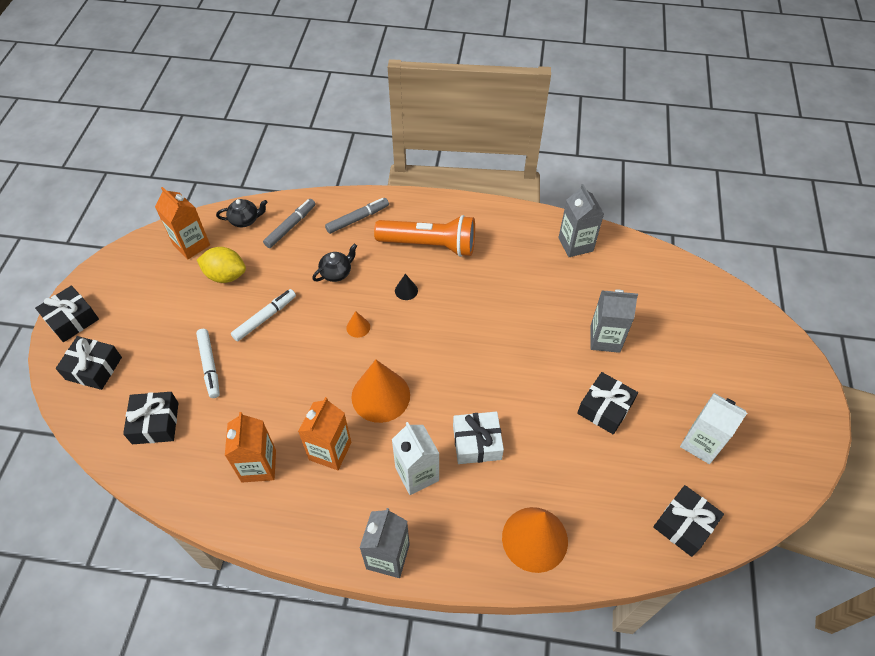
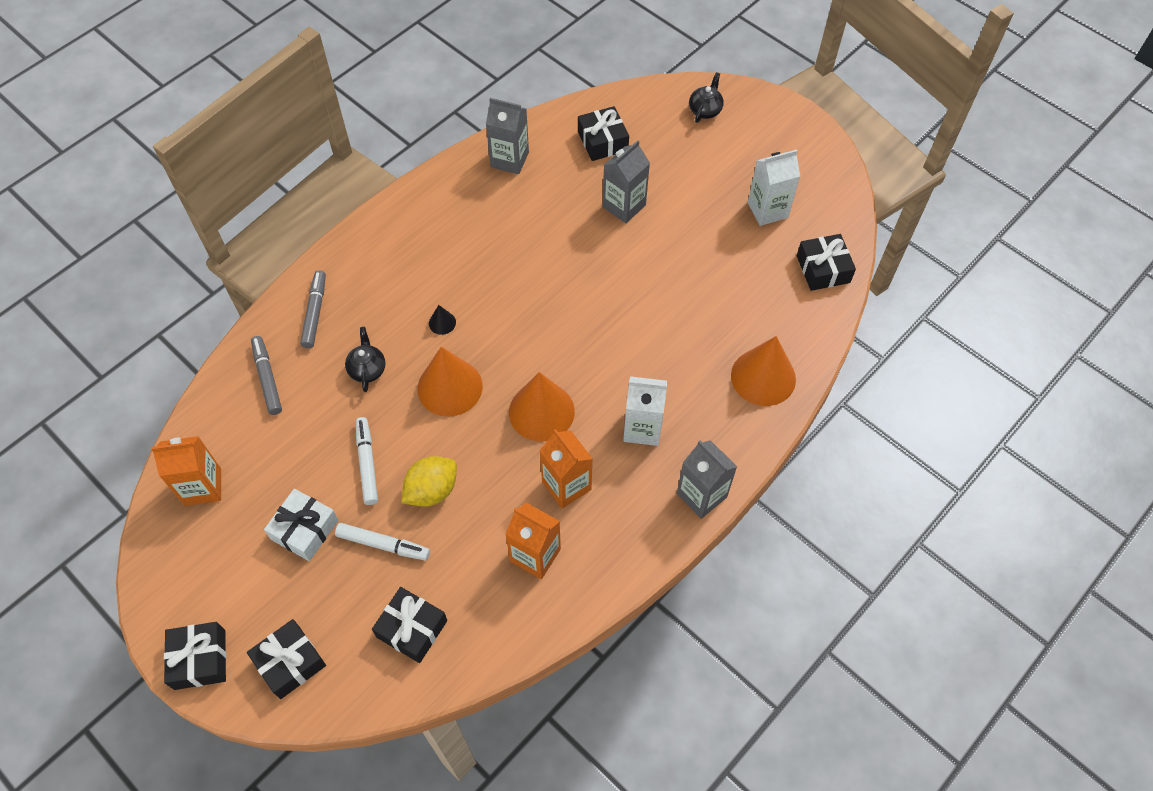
camera: 55 degrees left, 5 degrees up
(226, 275) = (278, 473): yellow lemon -> yellow lemon (432, 490)
(245, 220) = (217, 416): black teapot -> black teapot (705, 110)
(358, 327) = (450, 387): orange cone -> orange cone, size x2.31
(429, 245) = (405, 271): orange flashlight -> none
(477, 442) = (647, 364): white gift -> white gift (304, 529)
(605, 408) = (688, 251): black gift -> black gift (602, 141)

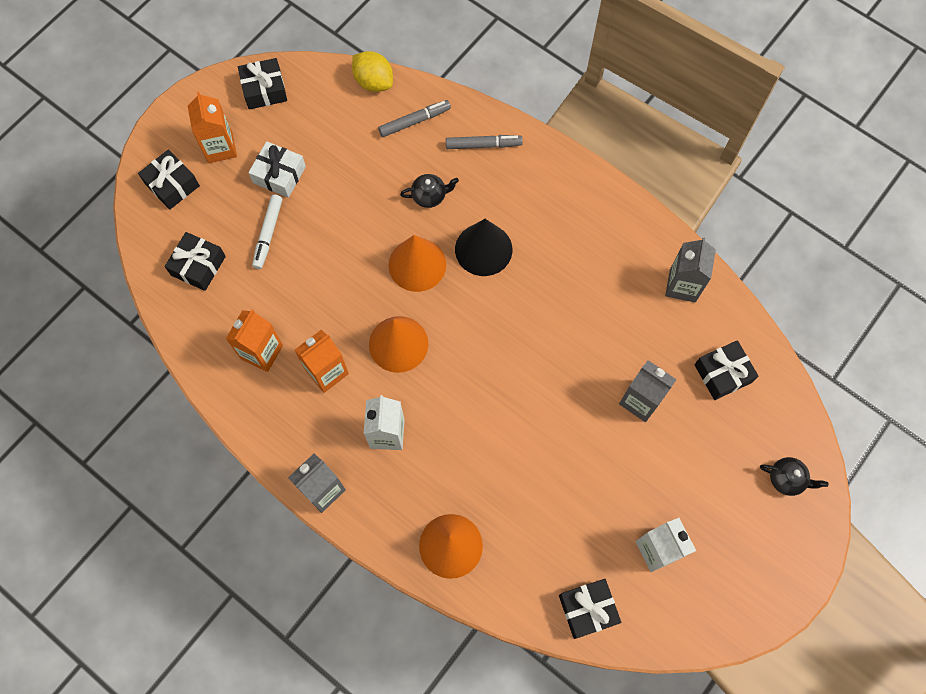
camera: 85 degrees right, 10 degrees up
(200, 659) = (175, 124): black gift -> black gift (264, 90)
(203, 487) = (313, 96): orange carton -> orange carton (220, 147)
(367, 463) = (339, 210): white marker -> none
(432, 490) = (317, 264): yellow lemon -> yellow lemon (374, 82)
(442, 323) = (483, 249): black cone -> black cone, size x2.31

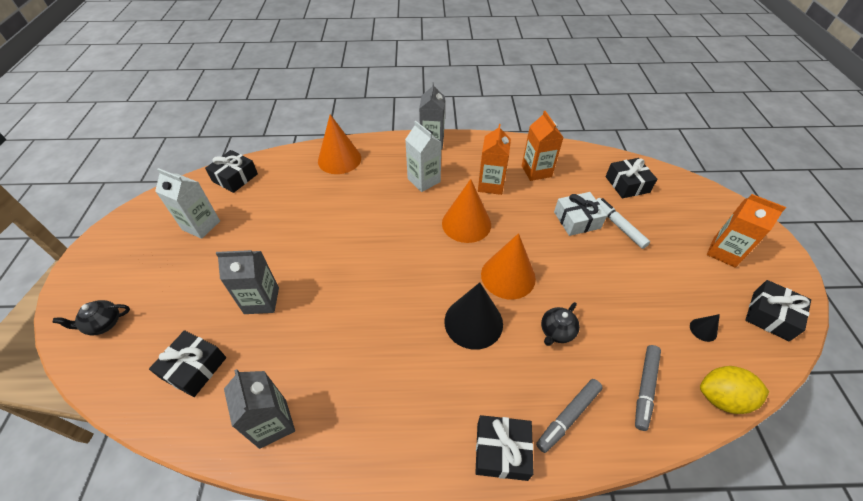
camera: 140 degrees right, 20 degrees down
(172, 185) = (708, 211): black gift -> black gift (501, 451)
(279, 175) = (667, 264): white gift -> white gift (577, 220)
(325, 118) = (703, 329): none -> black cone

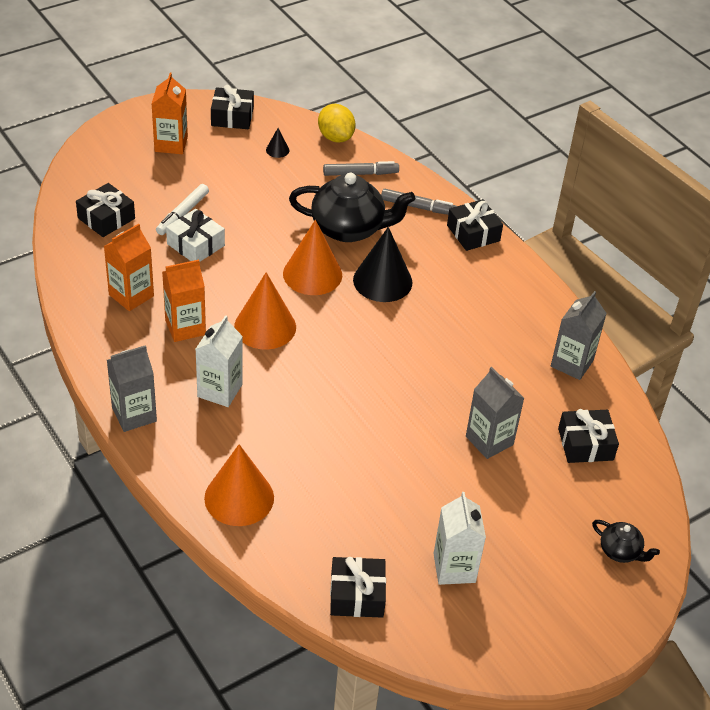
camera: 125 degrees left, 5 degrees down
(556, 331) = (349, 229): black teapot -> black teapot, size x2.08

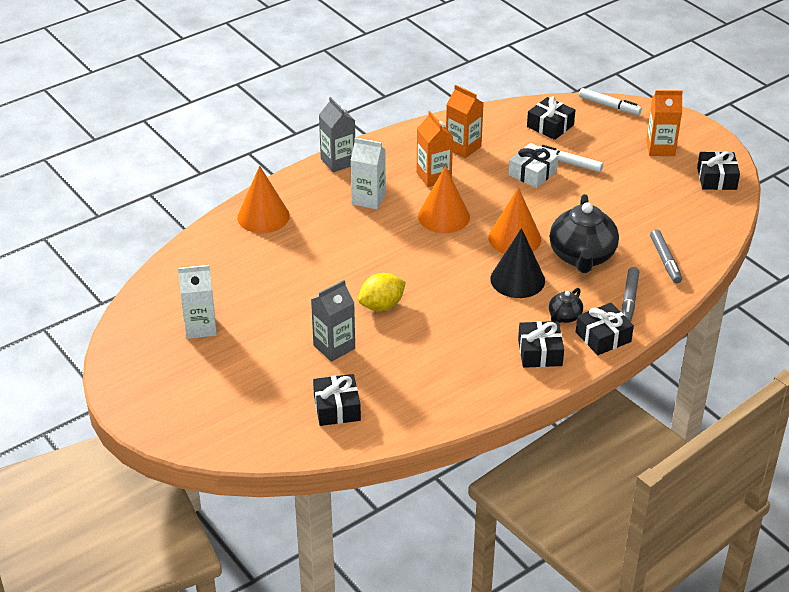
camera: 90 degrees right, 5 degrees down
(79, 167) = (609, 106): none -> white marker
(277, 150) = (679, 208): black cone -> none
(335, 137) = (715, 242): yellow lemon -> yellow lemon (381, 306)
(357, 595) = (176, 278): black gift -> black gift (540, 352)
(572, 363) = (437, 402): grey carton -> none
(620, 551) = (218, 425): black teapot -> black teapot (564, 317)

